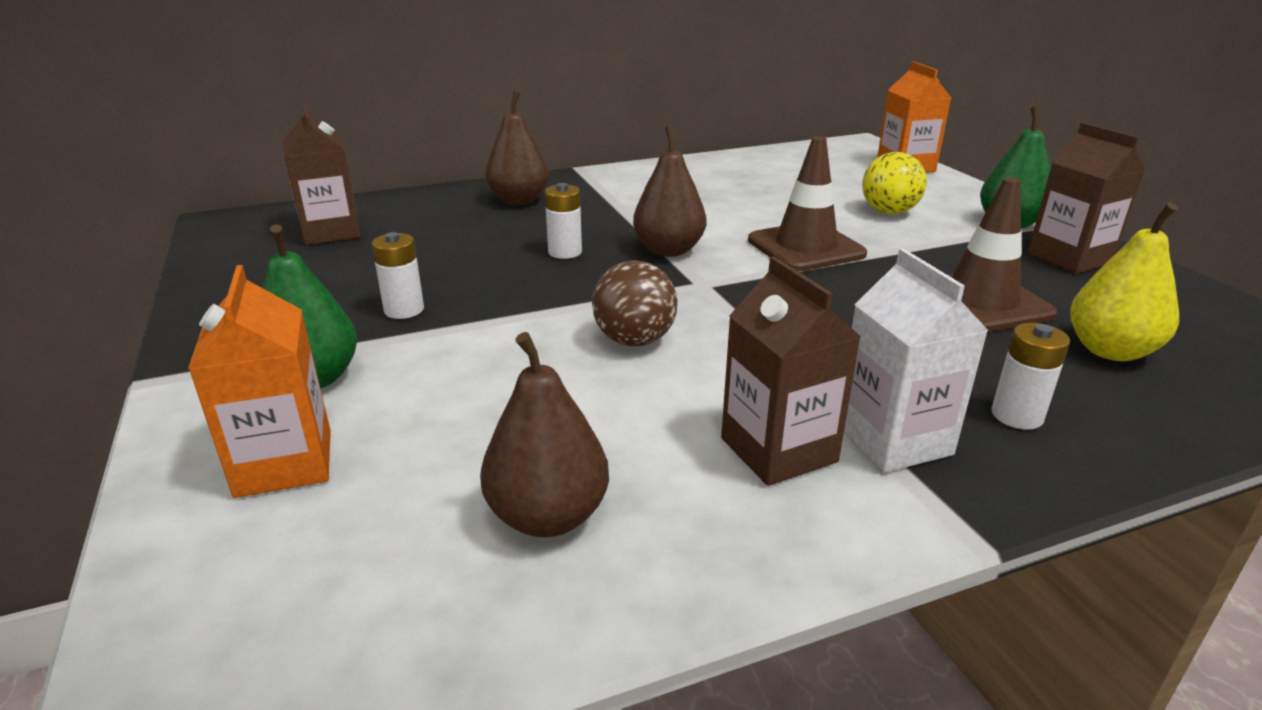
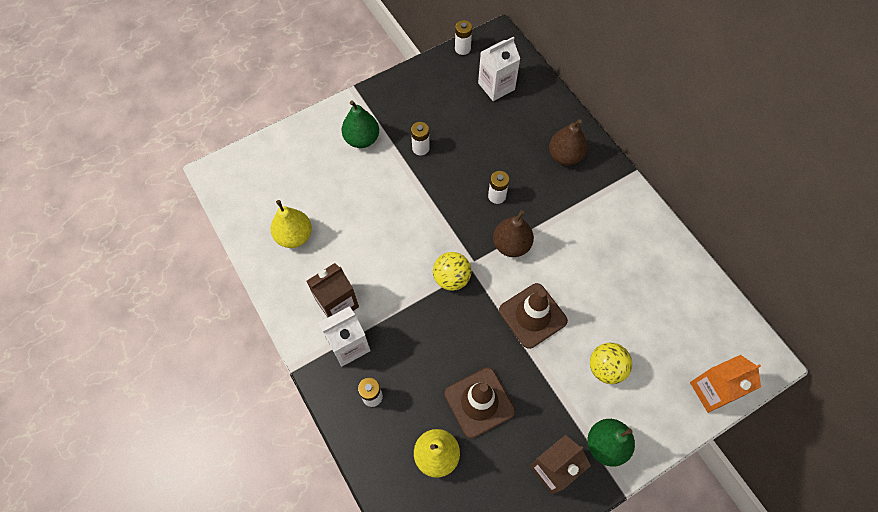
camera: 80 degrees right, 35 degrees up
(207, 251) = (462, 48): none -> white battery
(284, 463) = (312, 153): orange carton -> none
(331, 232) = (496, 86): brown carton -> white carton
(548, 516) = (294, 236): brown pear -> yellow pear
(634, 340) = (410, 243): brown ball -> none
(726, 305) = (451, 278): none -> yellow ball

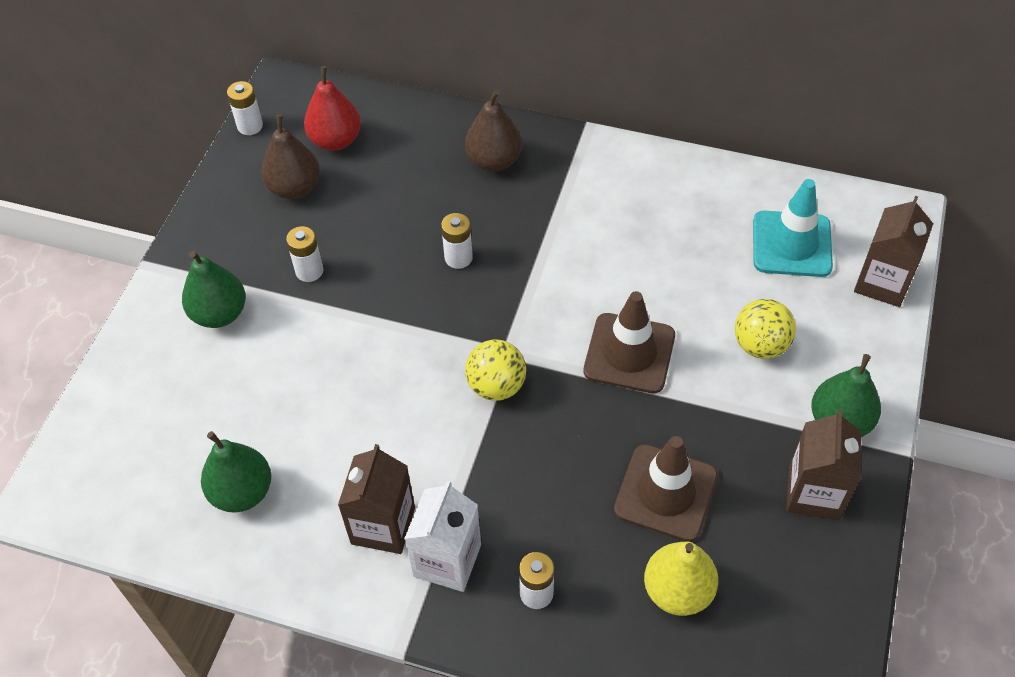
camera: 40 degrees left, 10 degrees down
(294, 236) = (242, 492): yellow pear -> green pear
(496, 86) = (336, 140): white carton -> red pear
(511, 245) = (529, 297): brown pear -> brown pear (295, 188)
(682, 327) = (791, 244): none -> turquoise traffic cone
(712, 391) = (882, 282): orange carton -> brown carton

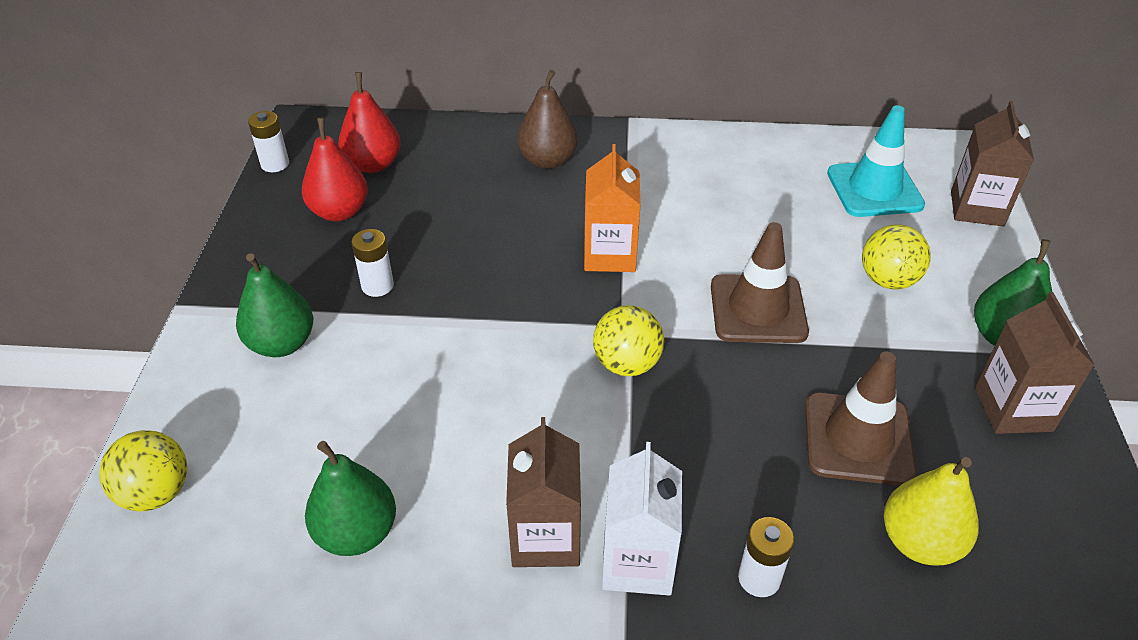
camera: 15 degrees left, 10 degrees down
(102, 429) = (156, 493): none -> yellow ball
(295, 188) = (339, 212): brown pear -> red pear
(458, 258) = (540, 249): white battery -> none
(517, 274) = (610, 254): none -> orange carton

